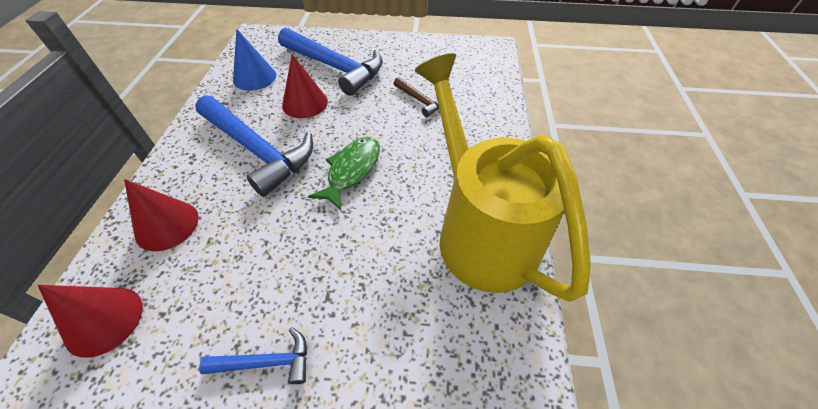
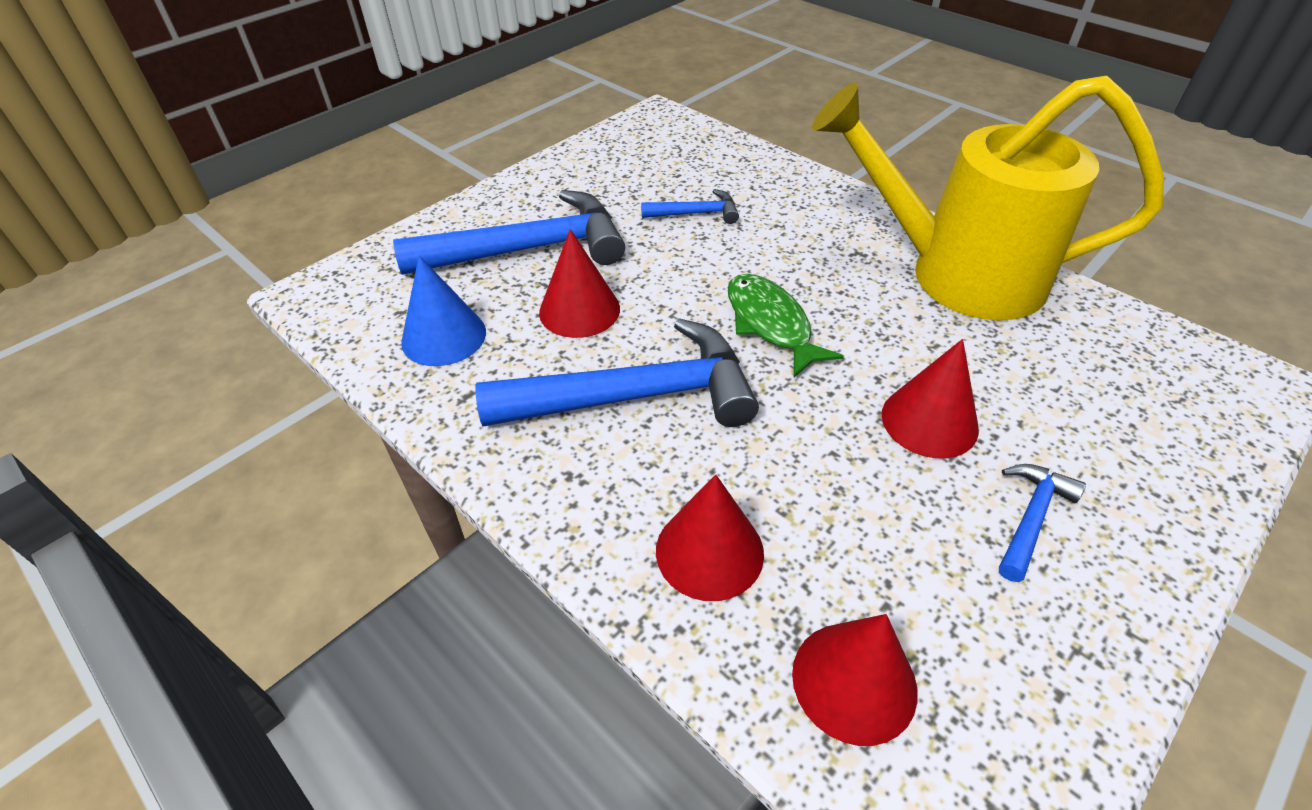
camera: 50 degrees left, 5 degrees down
(321, 274) = (929, 421): none -> red cone
(420, 101) = (696, 213): brown hammer -> blue hammer

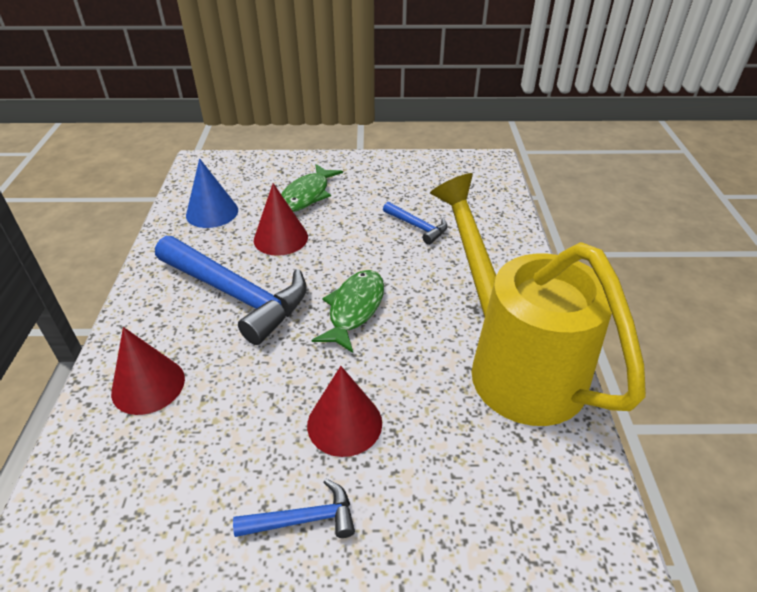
camera: 45 degrees right, 5 degrees down
(528, 250) = (307, 195): blue hammer -> green fish
(854, 681) = (100, 493): red cone -> none

